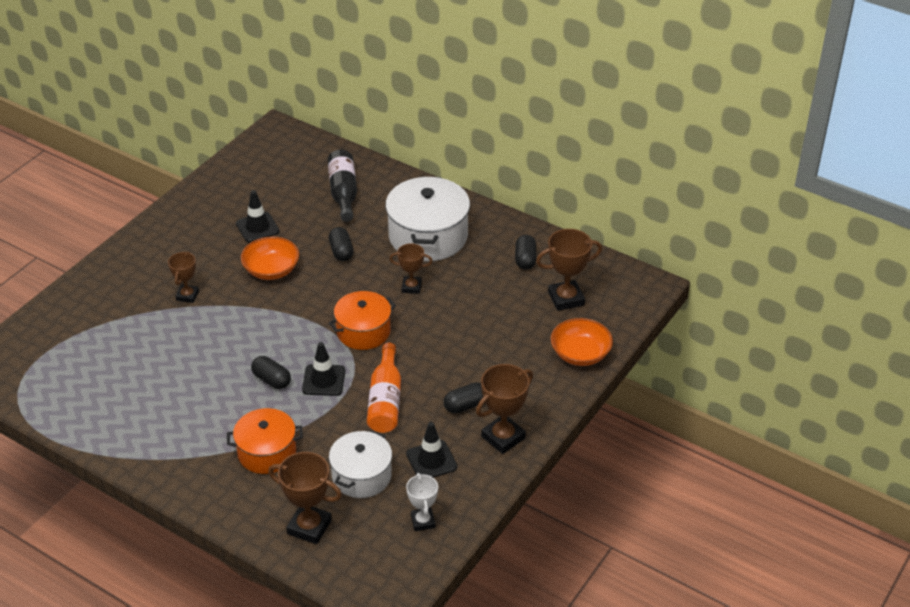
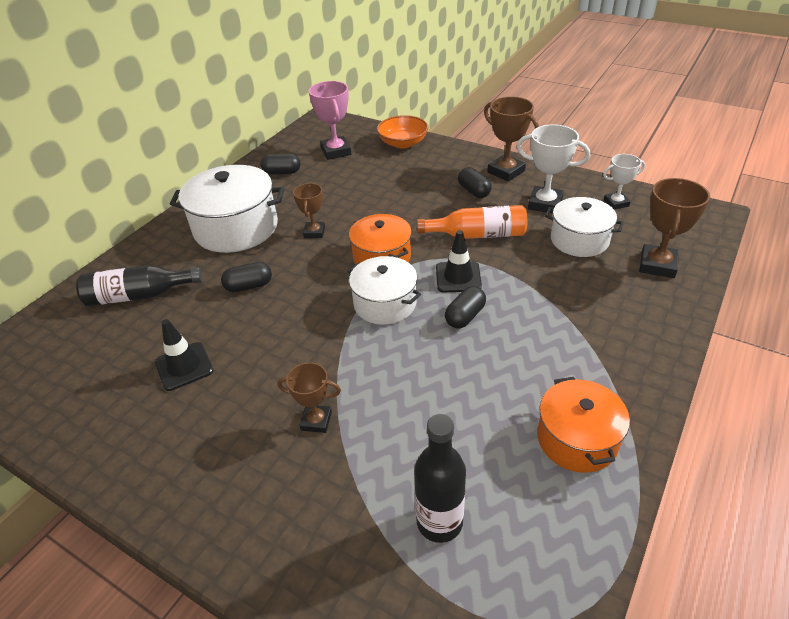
camera: 90 degrees left, 0 degrees up
(92, 351) = (439, 522): none -> black bottle
(267, 452) = (574, 306): orange pot -> orange pot (577, 439)
(271, 270) = (273, 341): orange bowl -> none
(300, 332) = (385, 303): none -> white pot
(431, 460) = (545, 204): black traffic cone -> white trophy
(566, 299) = (336, 151): brown trophy -> pink trophy

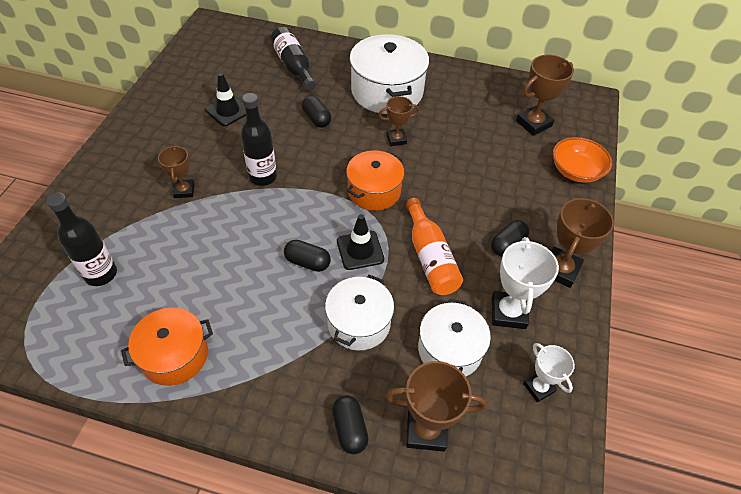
camera: 70 degrees right, 10 degrees up
(282, 172) = (480, 96): black capsule -> black capsule (349, 429)
(324, 341) = (263, 177): none -> black bottle
(336, 151) = (533, 123): pink trophy -> brown trophy
(385, 303) = (313, 205): white pot -> white pot (359, 323)

